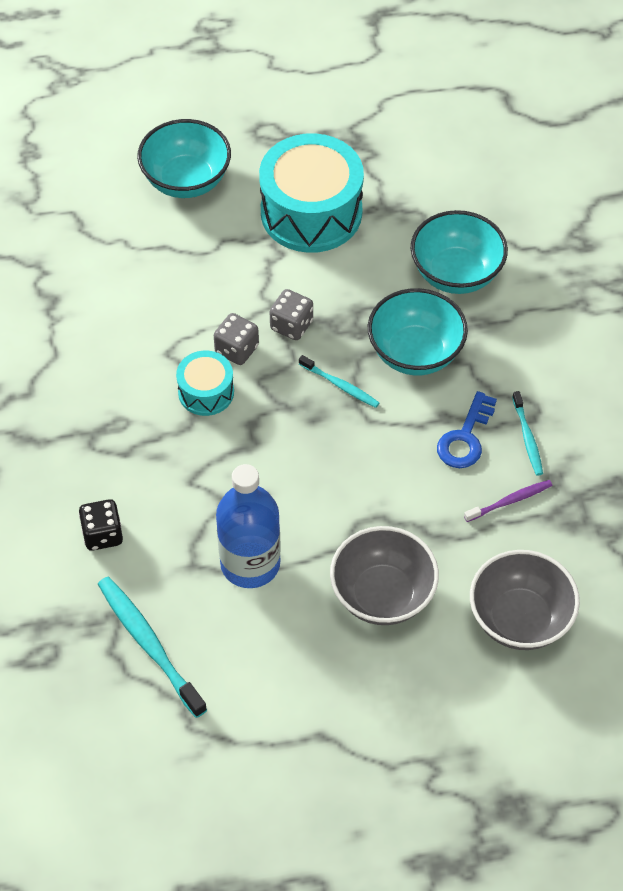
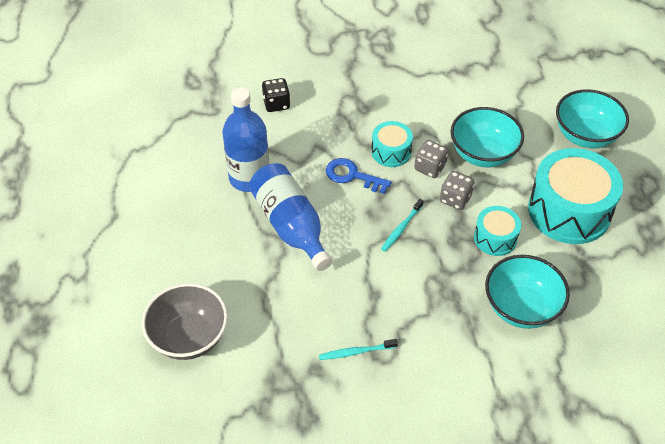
camera: 90 degrees right, 5 degrees down
(148, 644) = (194, 129): turquoise toothbrush -> none
(337, 510) = (291, 226): none -> blue bottle
(354, 289) = (495, 238): none -> turquoise drum
(382, 595) = (218, 251): grey bowl -> none
(415, 353) = (436, 277): turquoise bowl -> turquoise bowl (483, 154)
(465, 438) = (355, 308): blue key -> blue key (352, 176)
(510, 501) = (295, 336): purple toothbrush -> none

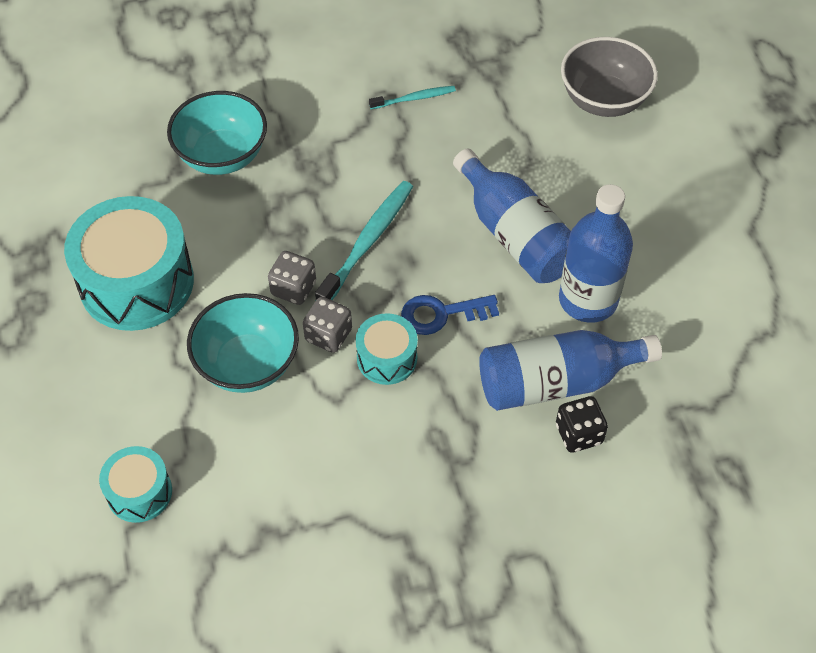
camera: 175 degrees right, 5 degrees up
(283, 131) = (556, 382): none -> blue bottle
(352, 176) = (441, 314): blue key -> blue key turned 150 degrees clockwise
(401, 229) = (368, 241): turquoise toothbrush -> turquoise toothbrush, size x1.77
(495, 238) = (243, 237): turquoise drum -> turquoise drum (139, 492)
(585, 136) = (82, 409): turquoise bowl -> none

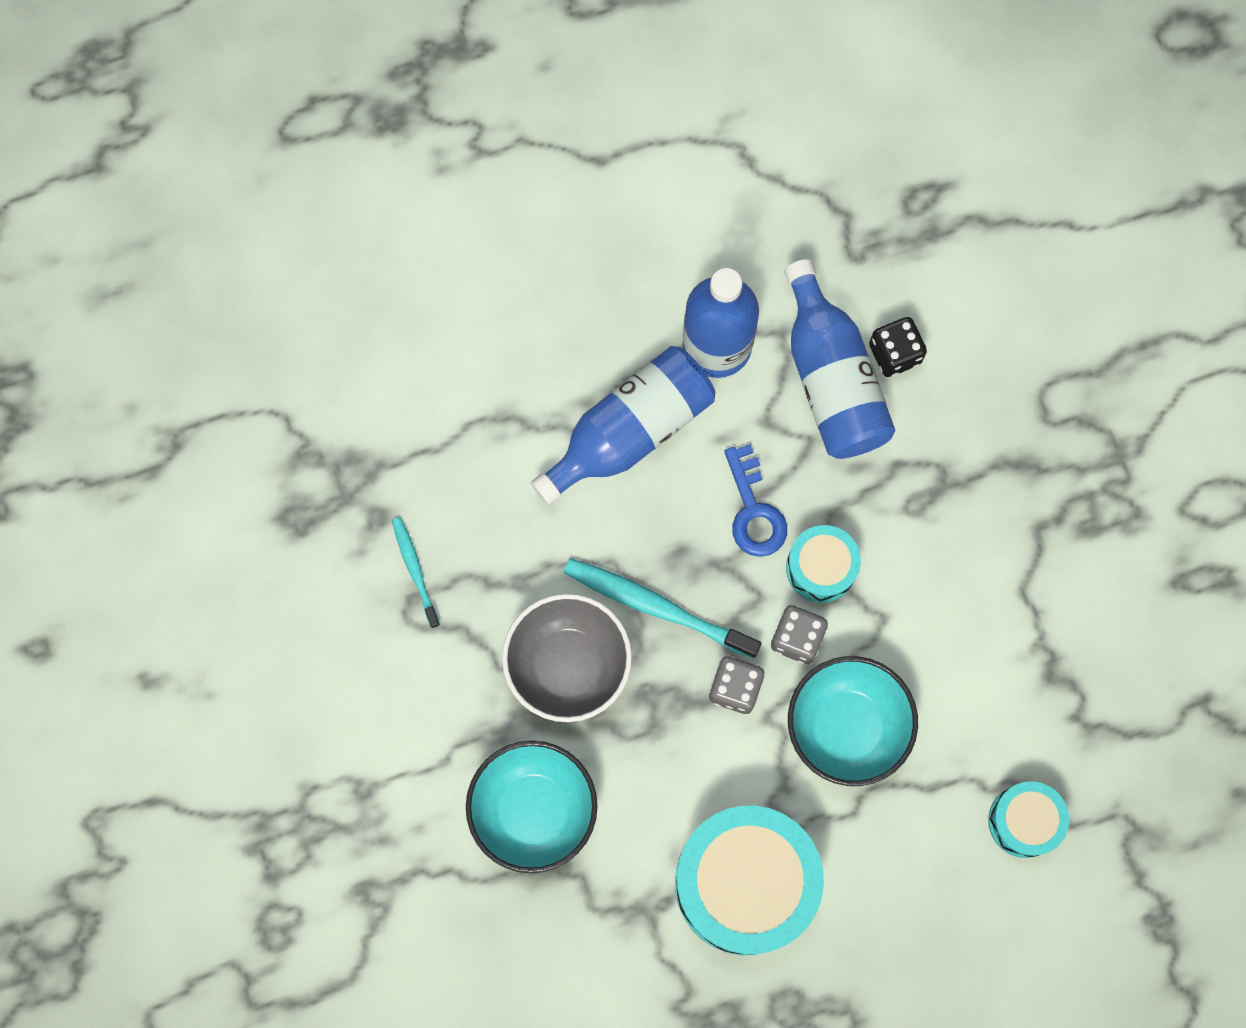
camera: 95 degrees left, 20 degrees up
(603, 100) = (402, 329): grey bowl -> grey bowl (568, 665)

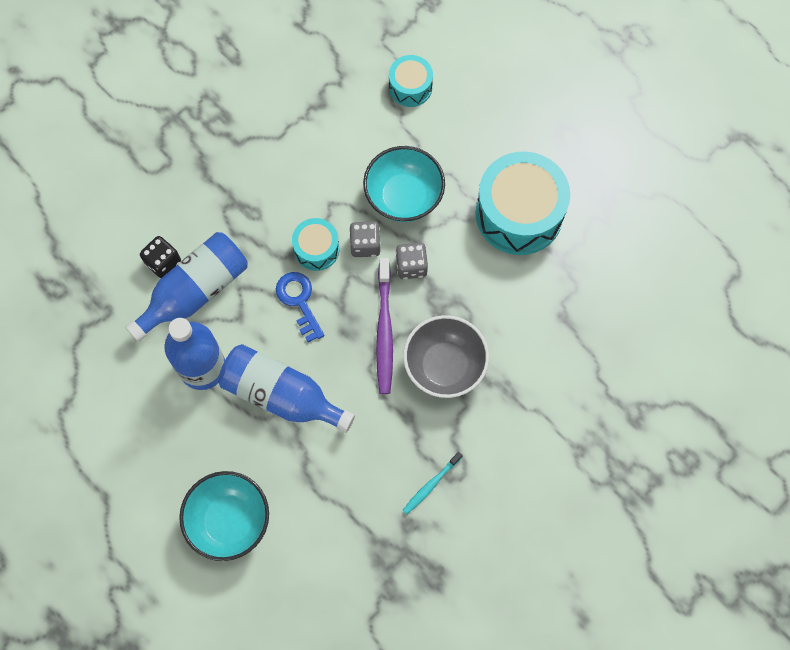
camera: 115 degrees left, 5 degrees down
(533, 811) = (539, 346): turquoise bowl -> turquoise bowl (229, 521)
(656, 606) = (384, 331): turquoise toothbrush -> purple toothbrush
(754, 511) = (299, 301): blue key -> blue key turned 75 degrees counterclockwise

